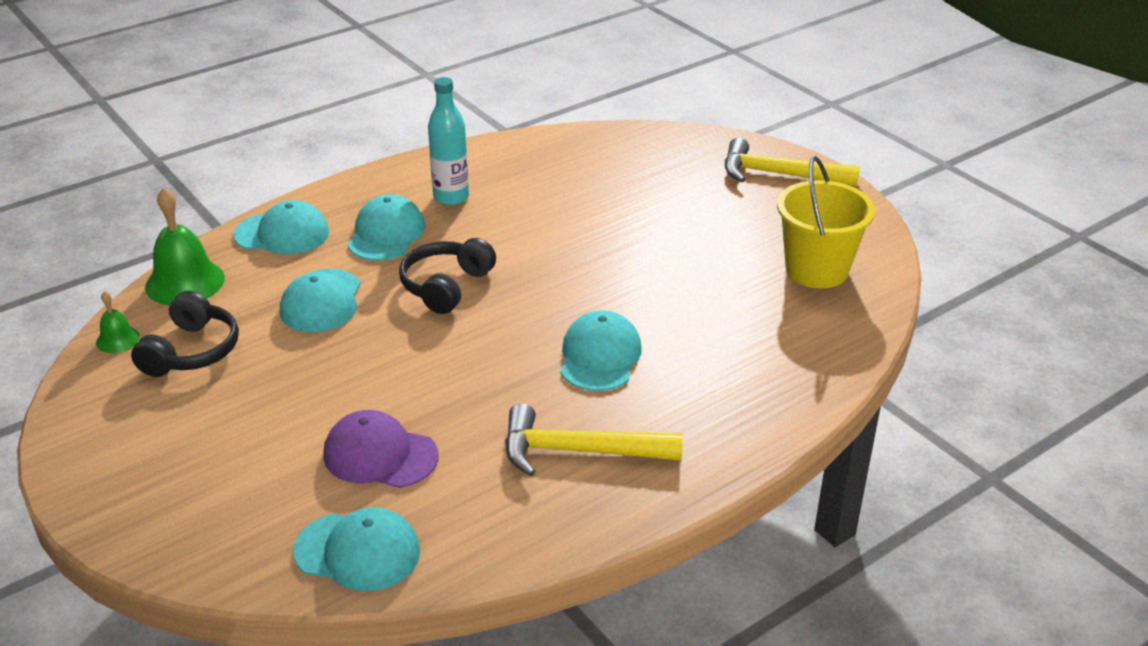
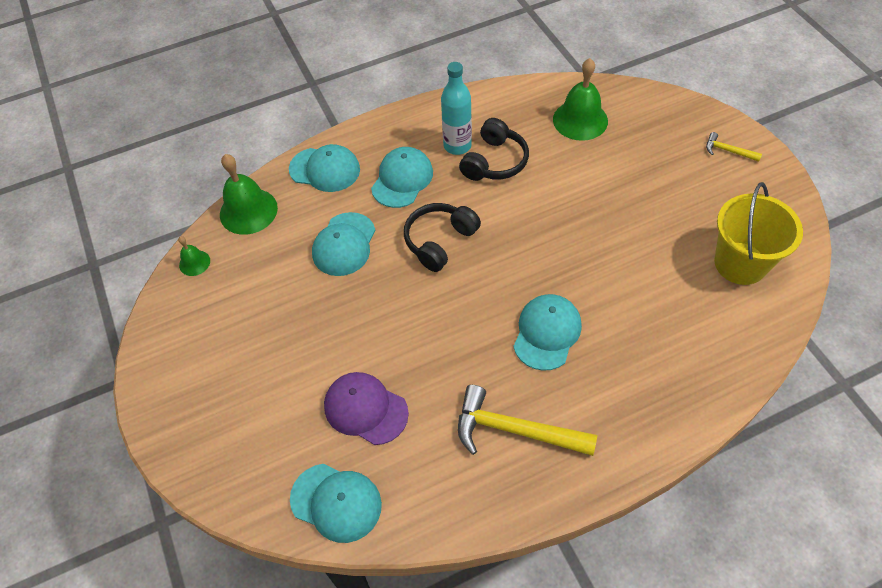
camera: 15 degrees right, 20 degrees up
(191, 351) = (244, 282): black headphones -> black headphones (494, 161)
(598, 162) = (580, 120): none -> green bell
(779, 174) = (728, 151): yellow hammer -> yellow hammer, size x0.49

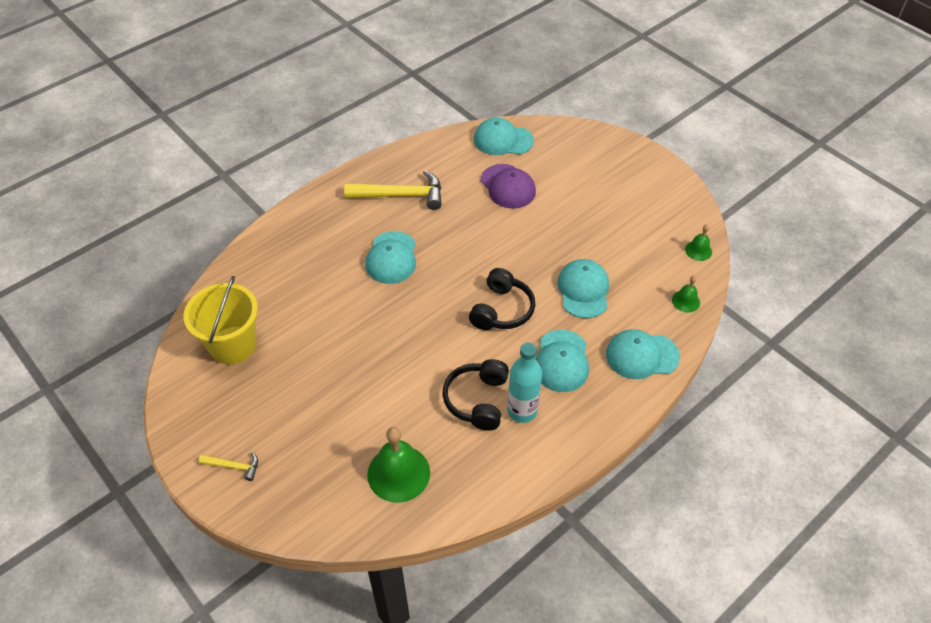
camera: 160 degrees right, 5 degrees down
(248, 211) = (686, 301): green bell -> green bell, size x0.51
(365, 409) = (508, 186): purple cap -> purple cap turned 45 degrees clockwise

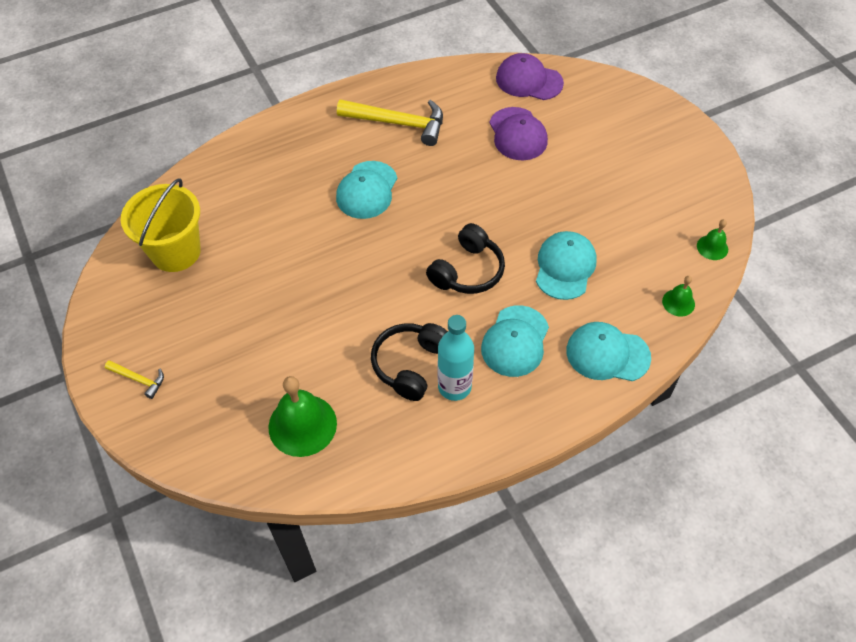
camera: 15 degrees right, 5 degrees up
(503, 140) = (528, 80): turquoise cap -> purple cap

